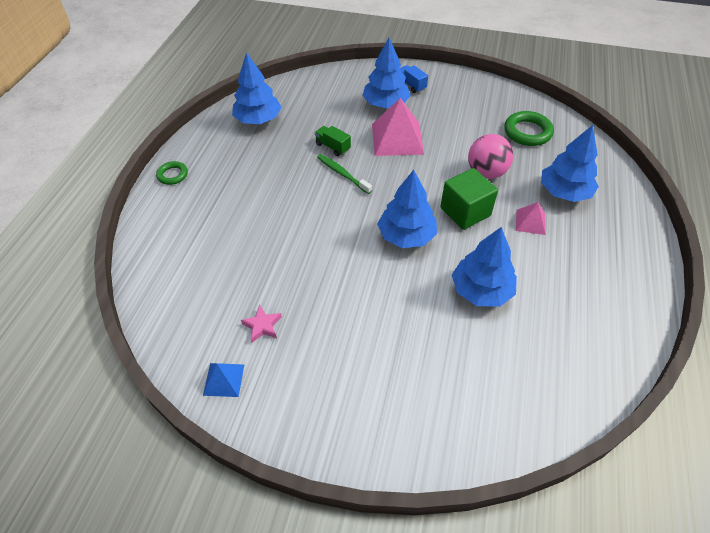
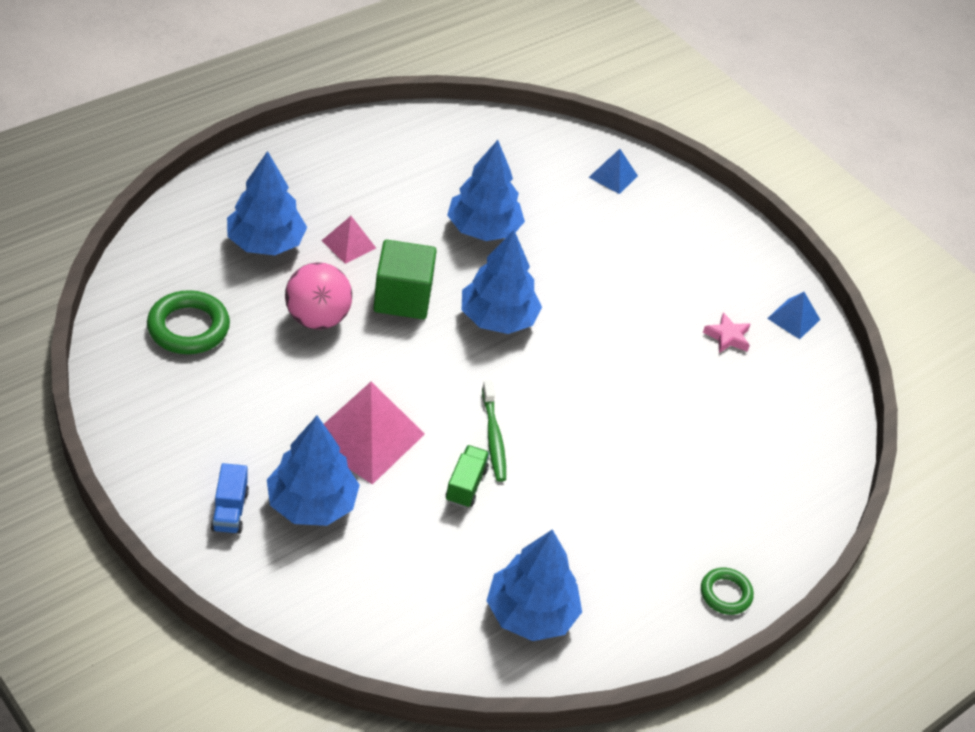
camera: 150 degrees left, 5 degrees down
(333, 147) = (466, 485): green truck -> green truck turned 150 degrees counterclockwise
(457, 418) = (613, 176): none -> blue pyramid

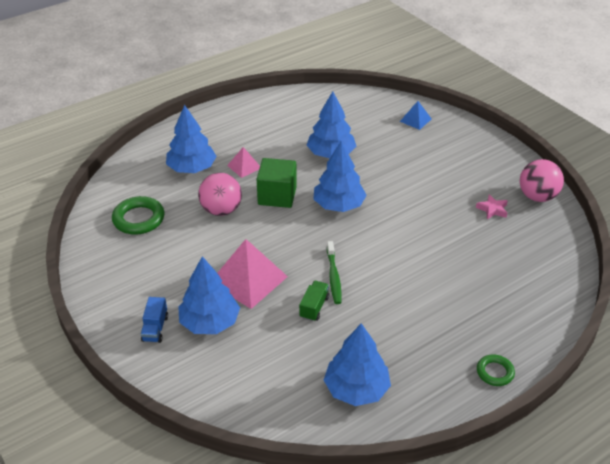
camera: 10 degrees right, 5 degrees down
(793, 319) = (537, 196): blue pyramid -> pink ball

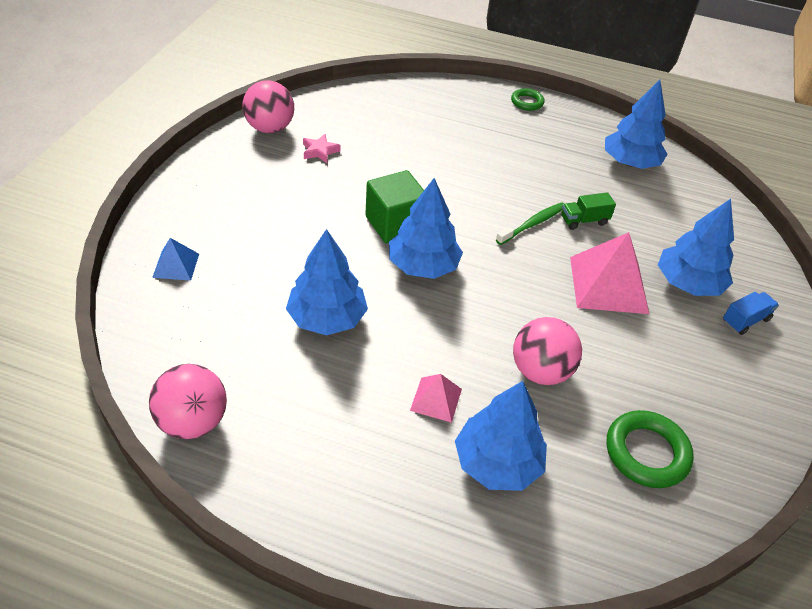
camera: 130 degrees left, 5 degrees up
(277, 196) = (460, 330): green cube -> green cube (395, 224)
(305, 97) = (193, 422): none -> pink ball

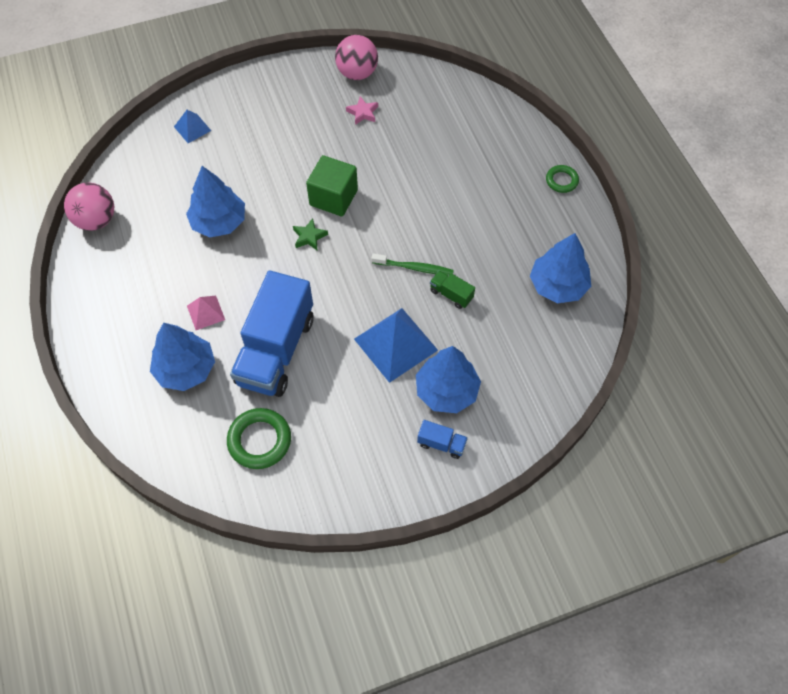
camera: 55 degrees right, 15 degrees up
(423, 266) = (309, 237): blue tree -> green star
(540, 371) = (276, 350): pink ball -> blue truck
(608, 284) = (396, 344): pink pyramid -> blue pyramid

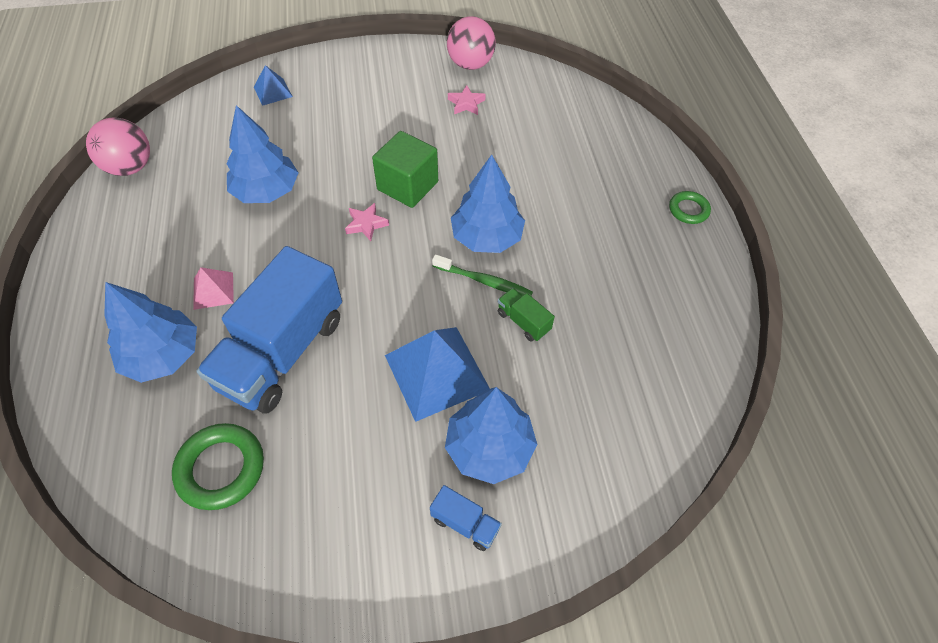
camera: 10 degrees right, 5 degrees down
(309, 237) = (366, 224): green star -> pink star
(558, 285) = (665, 334): blue tree -> blue tree (486, 237)

